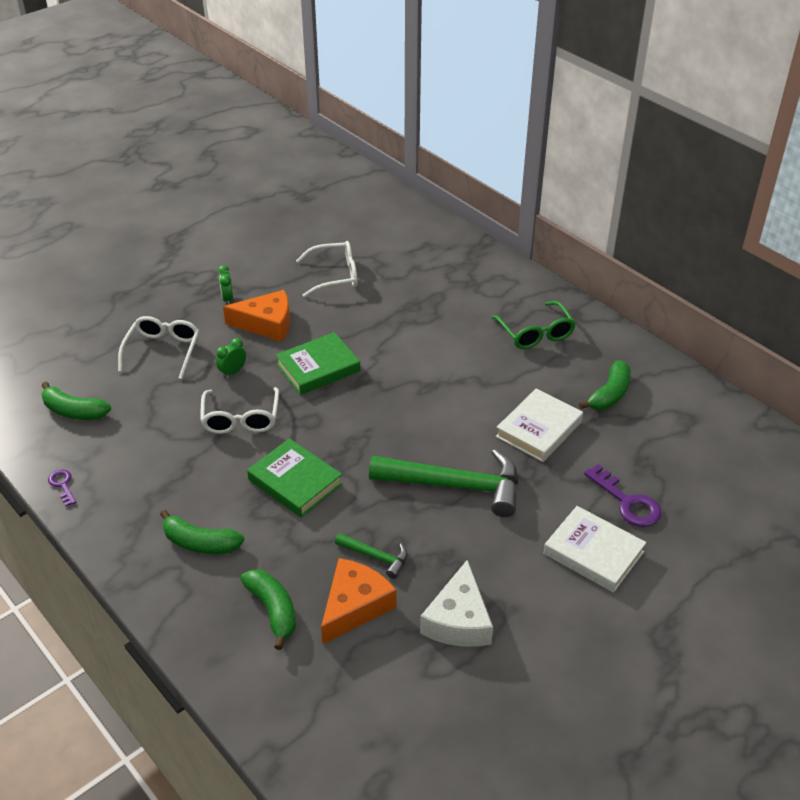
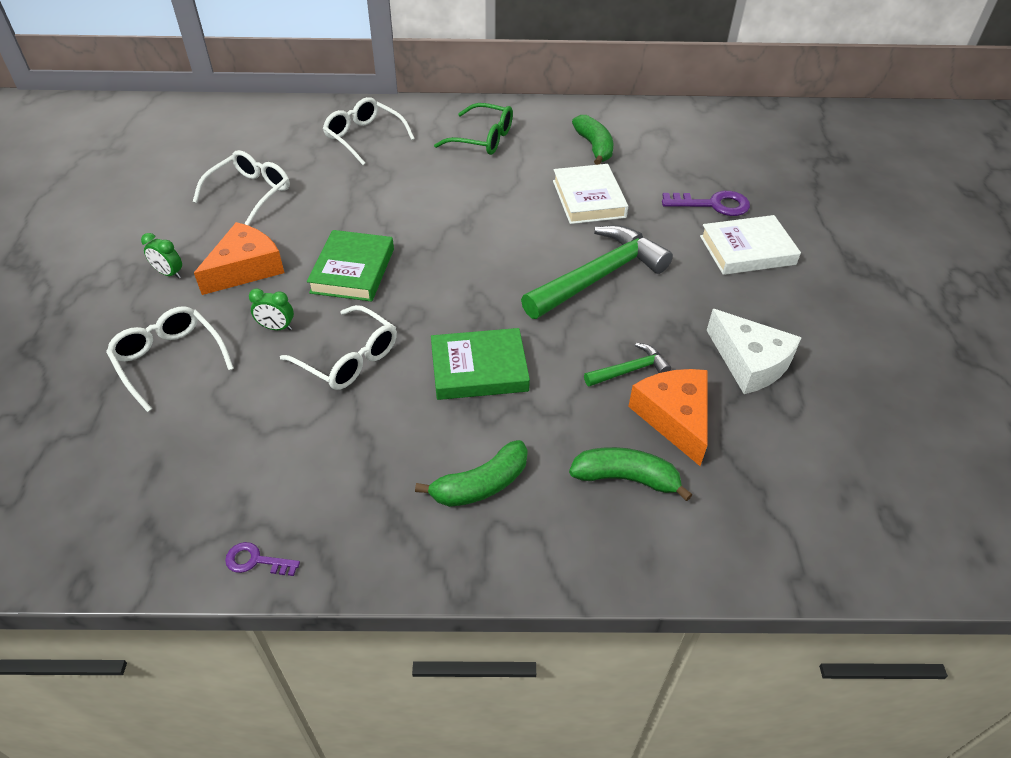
camera: 50 degrees left, 5 degrees up
(74, 411) = (153, 485): green banana -> none
(233, 372) = (276, 328): green clock -> green clock turned 75 degrees counterclockwise
(457, 281) = (365, 138): none -> white glasses

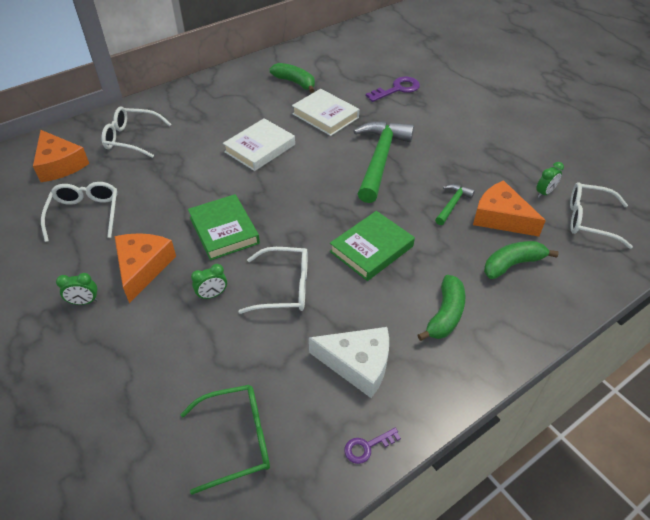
camera: 35 degrees left, 0 degrees up
(170, 361) = (157, 361): white glasses -> white glasses (590, 220)
(277, 135) = (60, 164): none -> orange cheese
(482, 139) = (217, 106): green glasses -> green glasses (236, 440)
(747, 250) = (441, 107): white book -> white book (260, 148)
(749, 362) = (504, 168): white cheese -> white cheese (357, 364)
(771, 419) = (544, 193): none -> green clock

